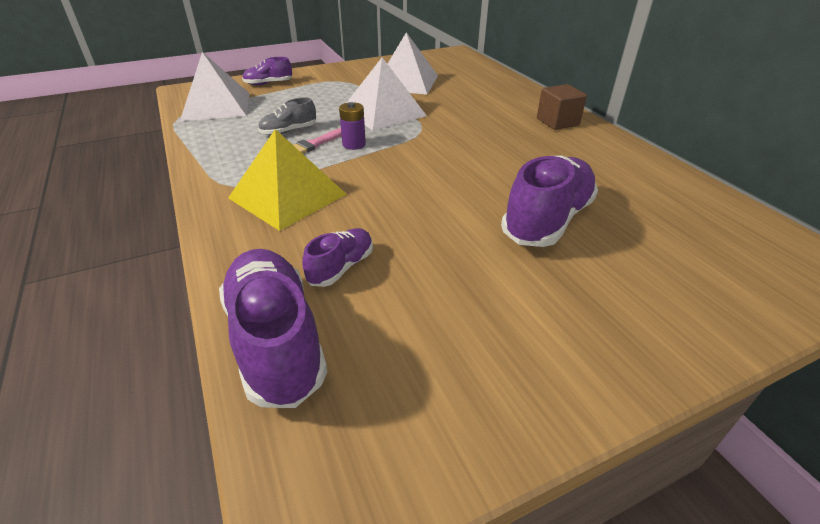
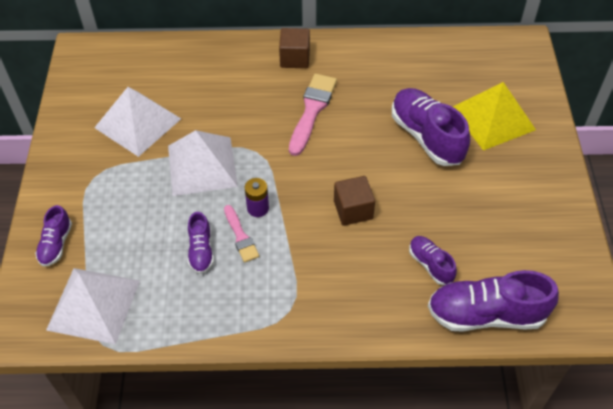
camera: 65 degrees left, 15 degrees up
(288, 196) = (324, 276): yellow pyramid -> yellow pyramid (492, 118)
(289, 131) = (201, 251): grey shoe -> purple shoe
(389, 194) = (353, 210): none -> brown cube
(502, 144) = (312, 110): none -> pink brush

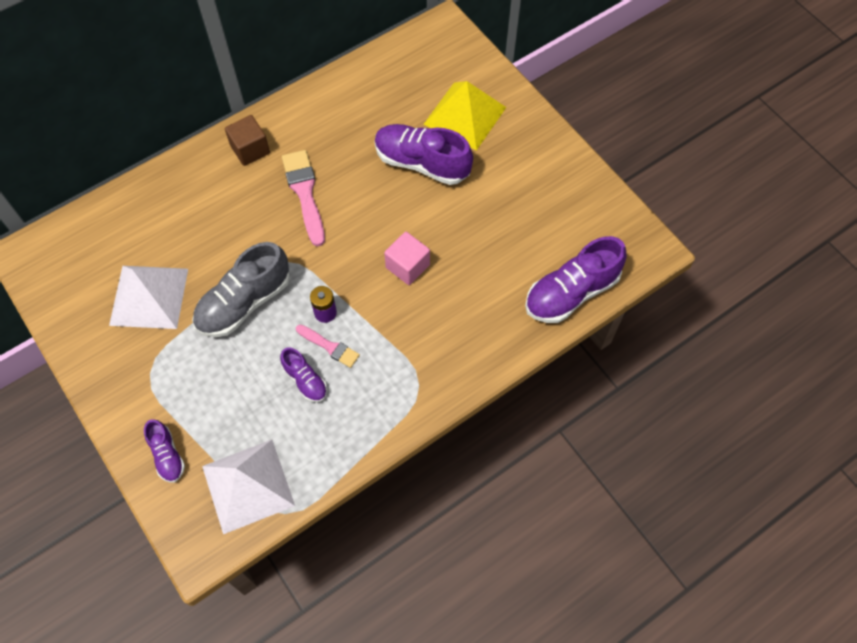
camera: 35 degrees left, 10 degrees up
(202, 165) = (244, 302): white pyramid -> grey shoe
(353, 210) = (407, 266): brown cube -> pink cube
(430, 264) = (502, 277): purple shoe -> none

